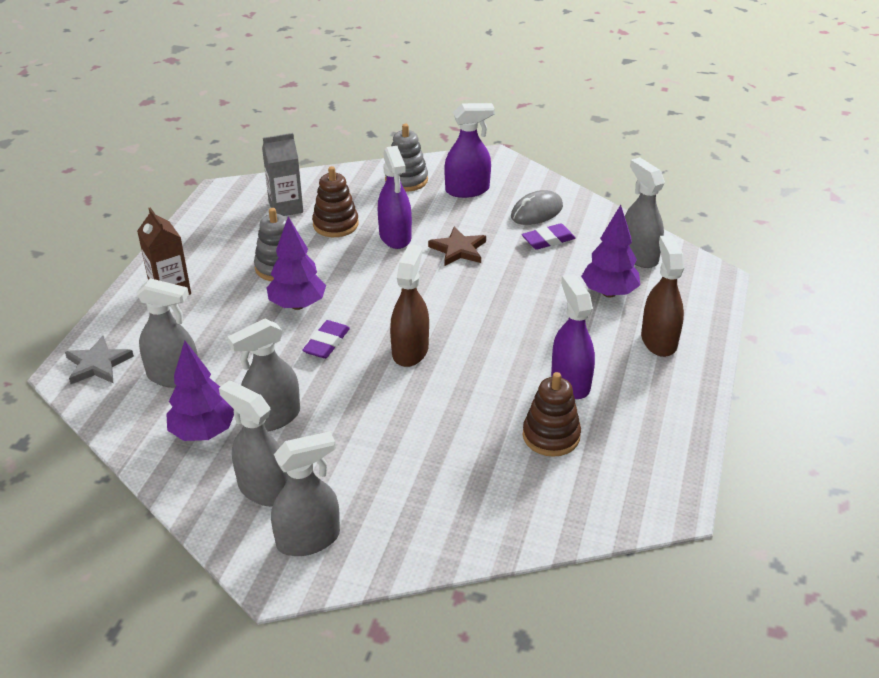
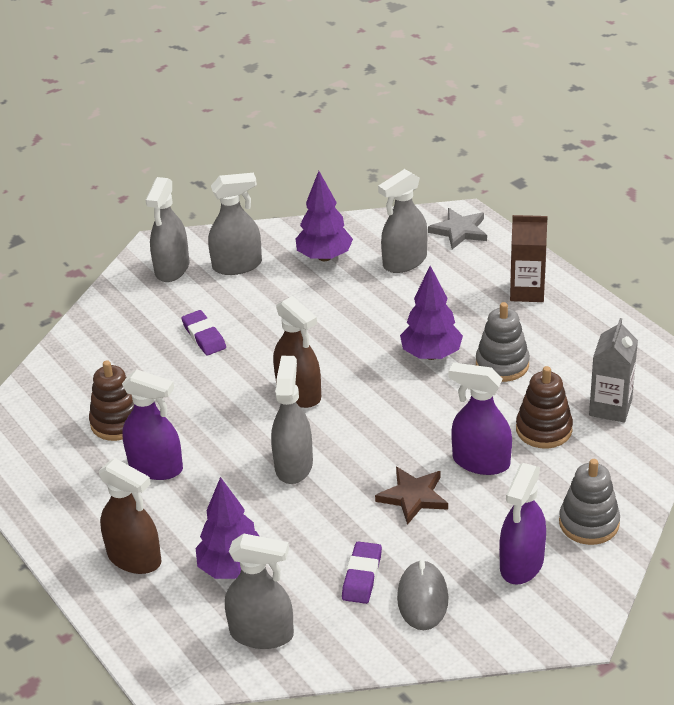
camera: 130 degrees right, 0 degrees up
(272, 418) = (303, 292): grey spray bottle -> grey spray bottle (294, 465)
(326, 343) = (361, 351): purple eraser -> purple eraser (204, 336)

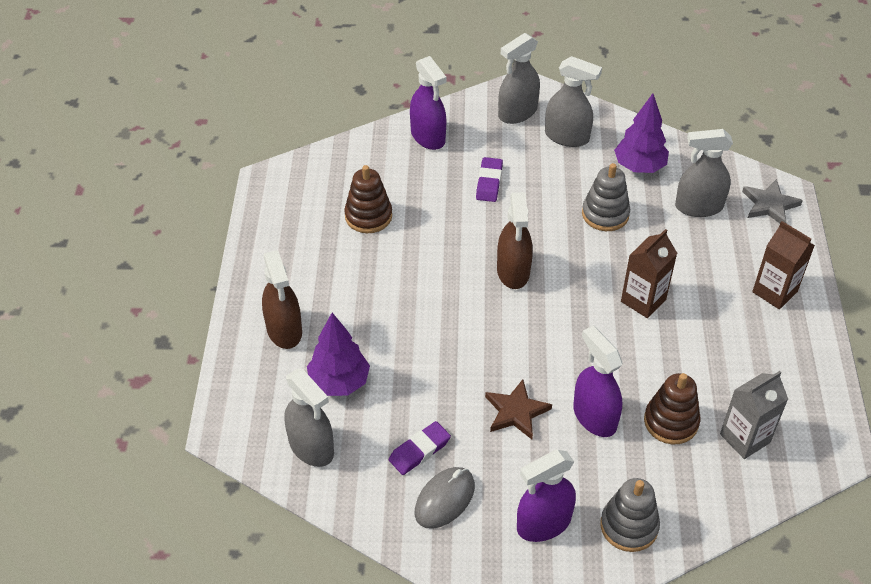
camera: 35 degrees right, 10 degrees up
(156, 467) = (361, 268): purple spray bottle -> purple spray bottle (428, 137)
(294, 465) = (455, 328): grey spray bottle -> none
(431, 354) = (643, 300): purple tree -> brown carton
(502, 364) = (691, 344): grey stacking toy -> grey stacking toy (605, 214)

